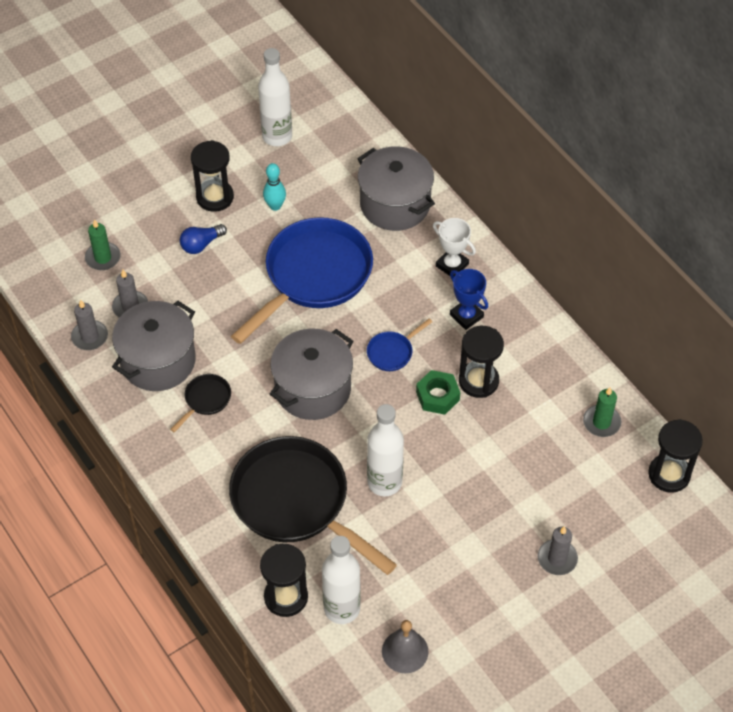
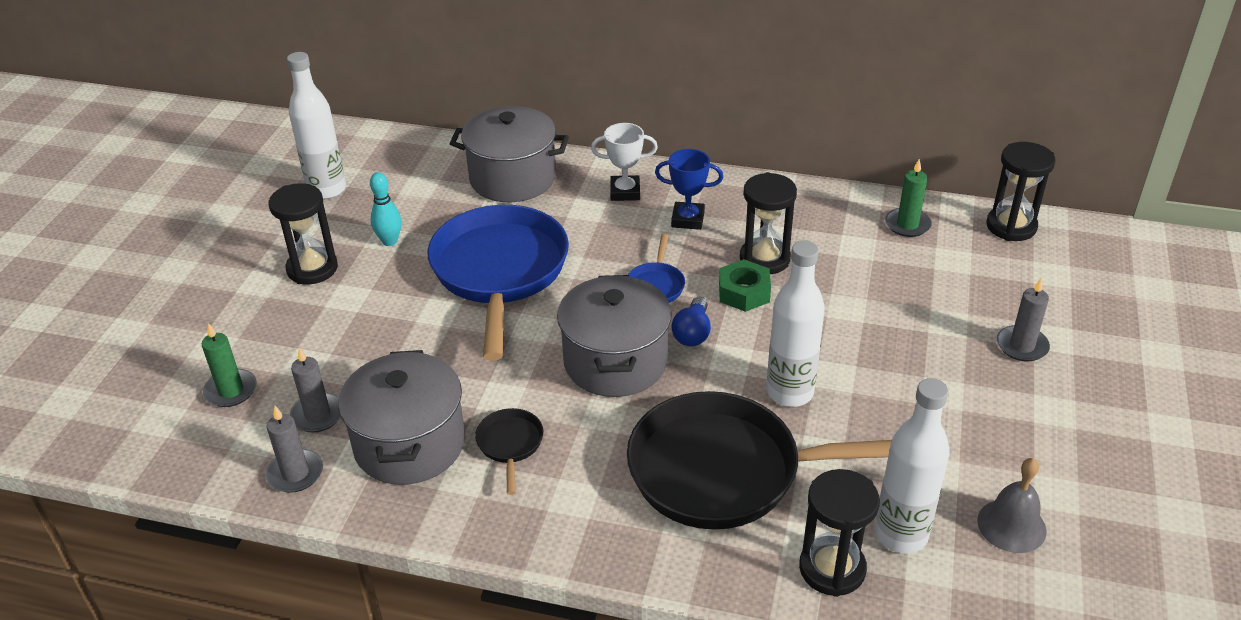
camera: 40 degrees left, 15 degrees down
(201, 244) = (342, 314): blue light bulb -> blue light bulb (692, 333)

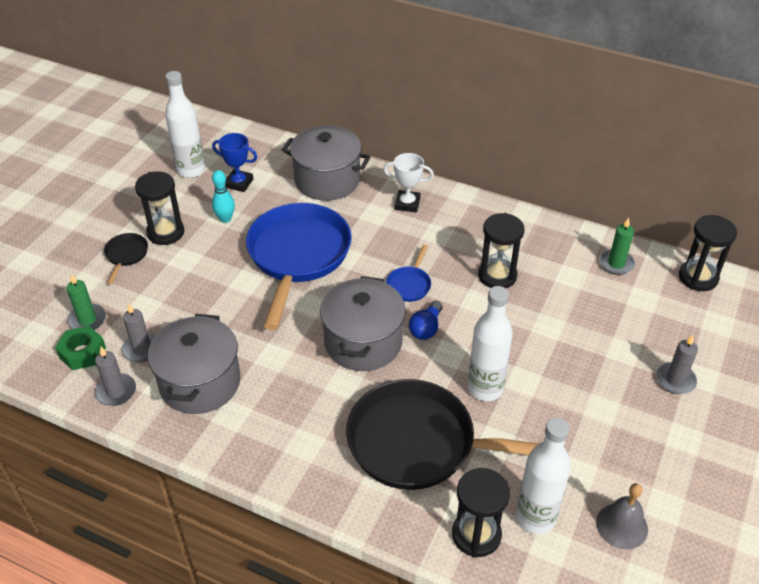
camera: 10 degrees right, 5 degrees up
(510, 445) = (270, 395): black pan -> black pan (126, 255)
(688, 219) = (448, 234): blue trophy -> blue trophy (239, 183)
(744, 292) = (474, 301): green nut -> green nut (82, 352)

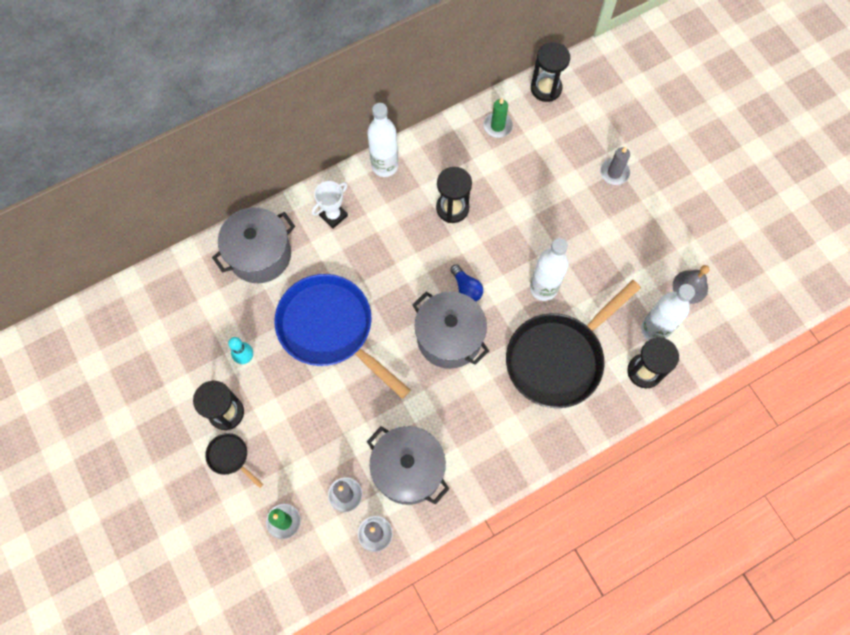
camera: 55 degrees left, 25 degrees up
(82, 352) = (317, 541): green nut -> none
(191, 170) = (161, 351): white bottle -> white bottle (385, 166)
(239, 183) = (209, 323): blue trophy -> none
(409, 285) = (418, 271): blue pan -> none

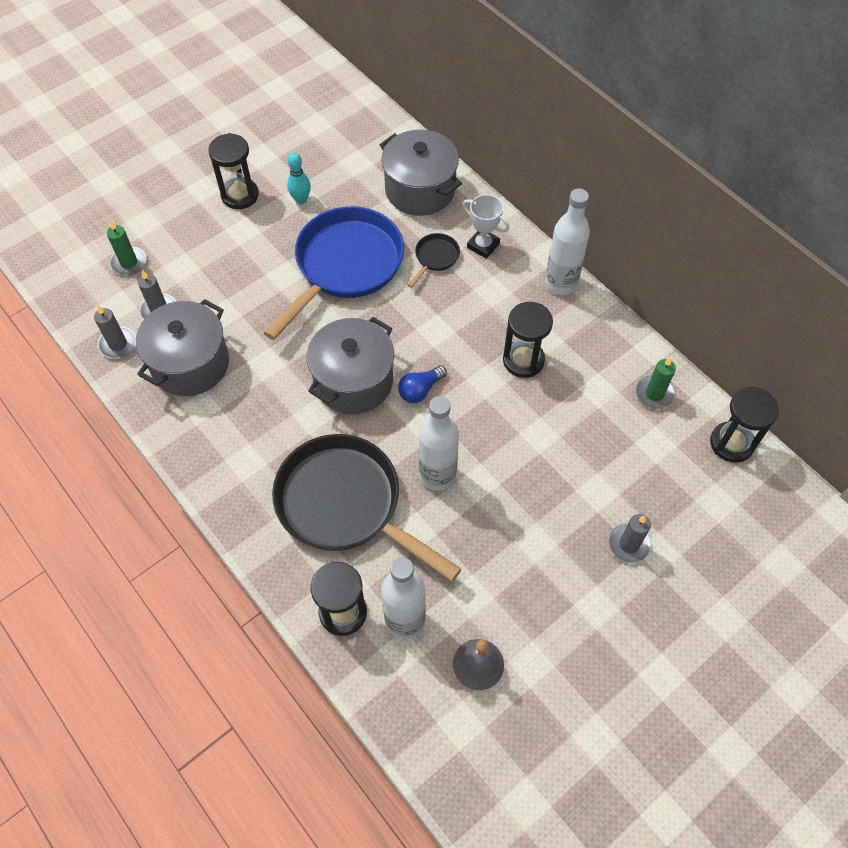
camera: 80 degrees right, 10 degrees down
(230, 457) = (193, 207): black pan -> black pan (435, 258)

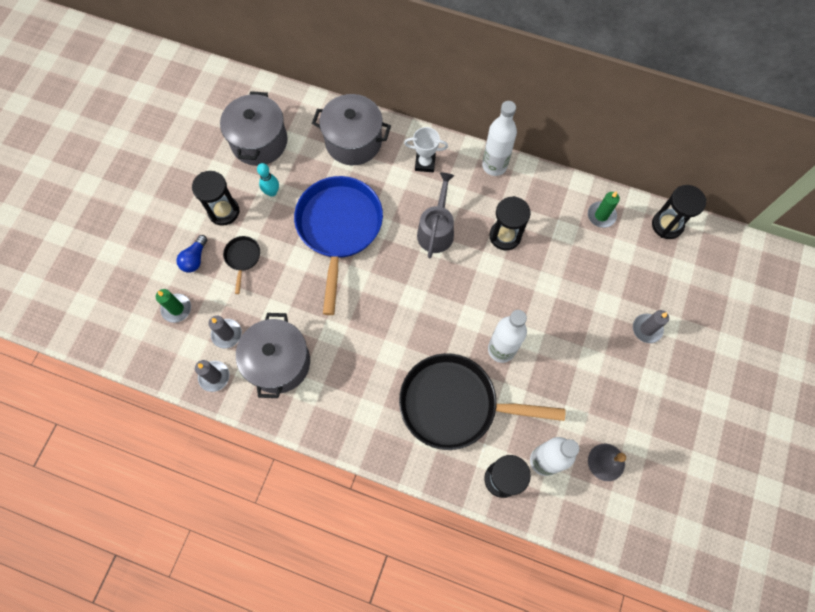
camera: 30 degrees left, 10 degrees up
(353, 381) = (402, 313): grey pot -> grey pot (259, 142)
(420, 390) = (451, 294): blue light bulb -> blue light bulb (195, 259)
(435, 258) = (398, 189): black pan -> black pan (243, 258)
(449, 317) = (436, 230): none -> grey watering can

